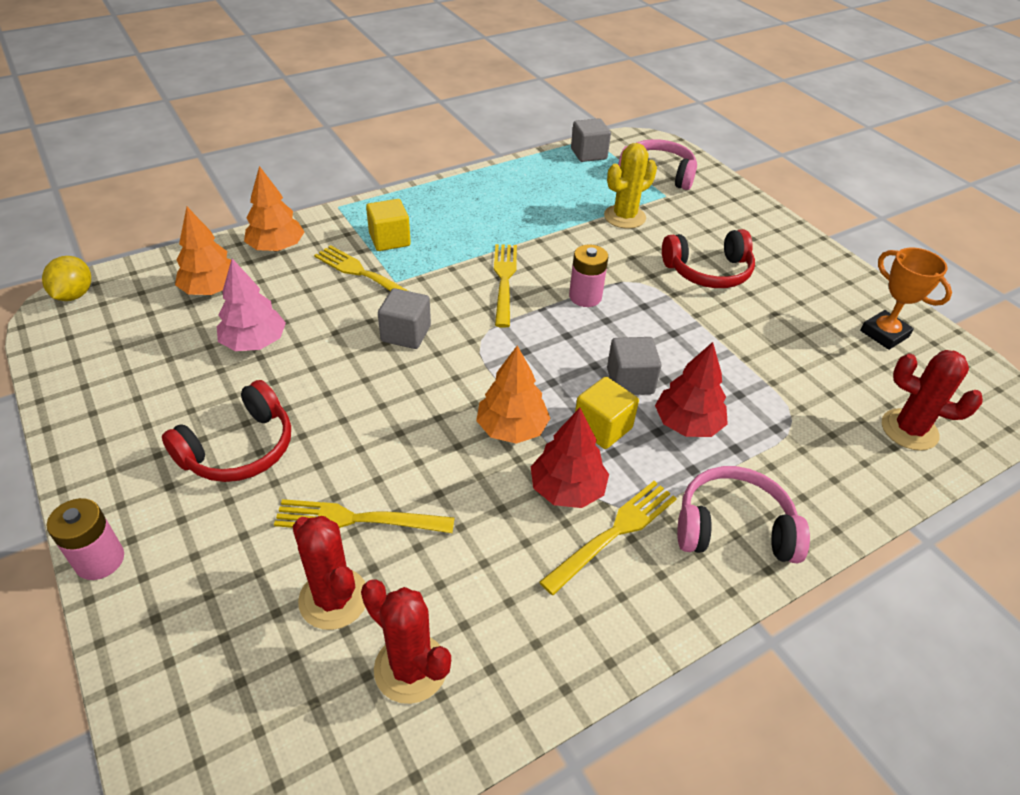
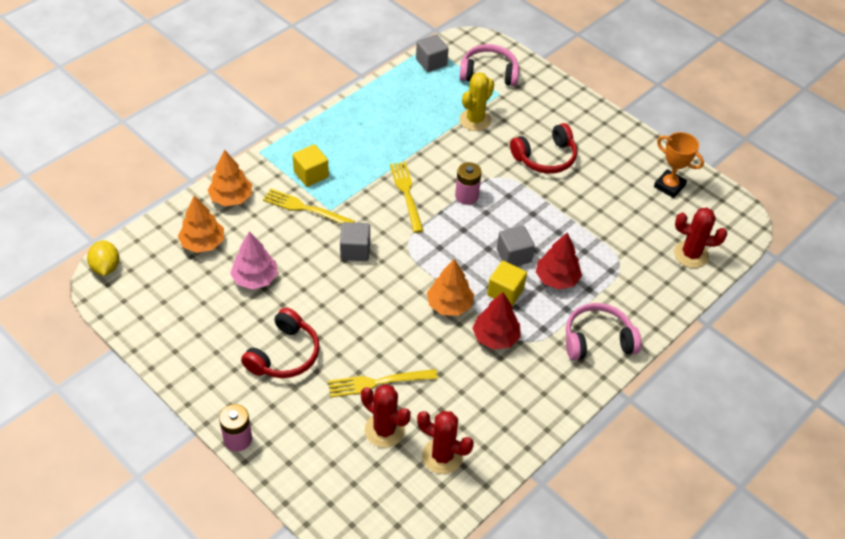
camera: 15 degrees left, 5 degrees up
(614, 532) = (530, 357): yellow fork -> none

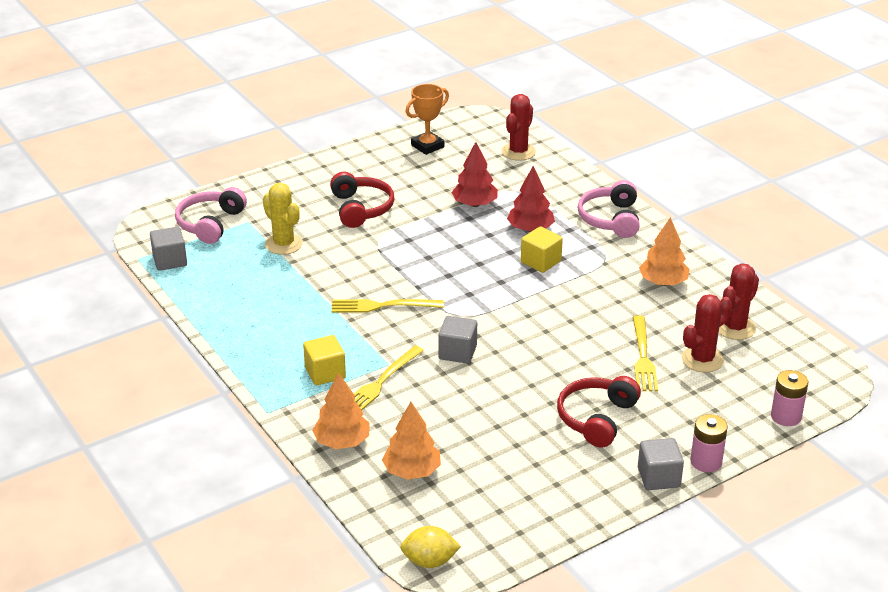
camera: 75 degrees left, 15 degrees down
(255, 278) = (480, 432): pink tree -> none
(284, 354) = (596, 418): red headphones -> red headphones turned 105 degrees counterclockwise
(449, 305) = (550, 298): orange tree -> orange tree (663, 282)
(466, 196) = (400, 266): pink battery -> pink battery (786, 416)
(495, 337) = (597, 276): red tree -> red tree (474, 204)
(513, 256) = (493, 249): grey cube -> grey cube (658, 477)

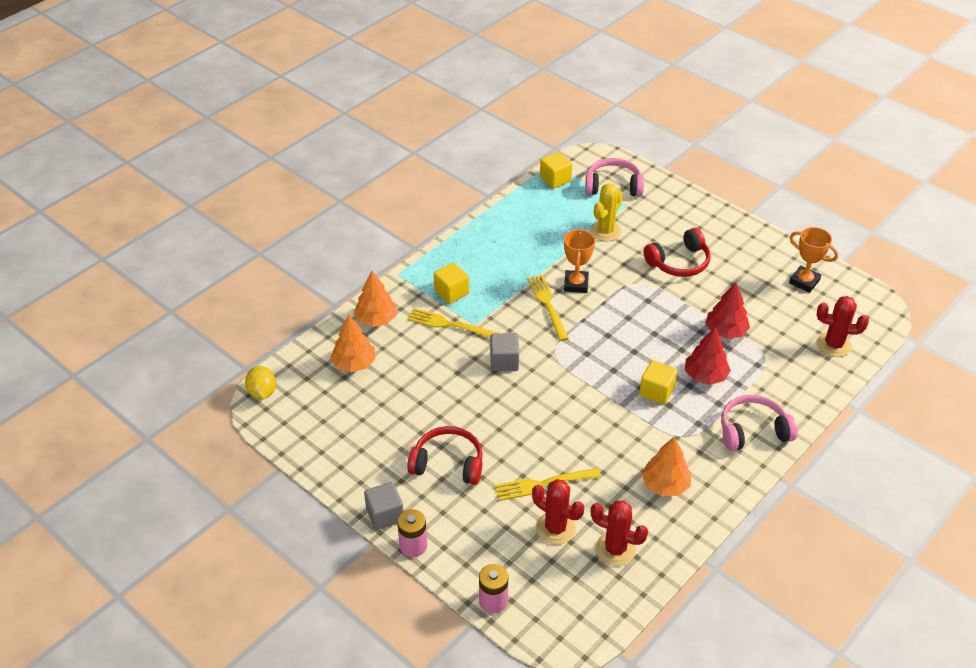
camera: 75 degrees right, 10 degrees up
(170, 261) = (555, 179): grey cube -> yellow cube
(359, 280) = (576, 284): none -> orange trophy

